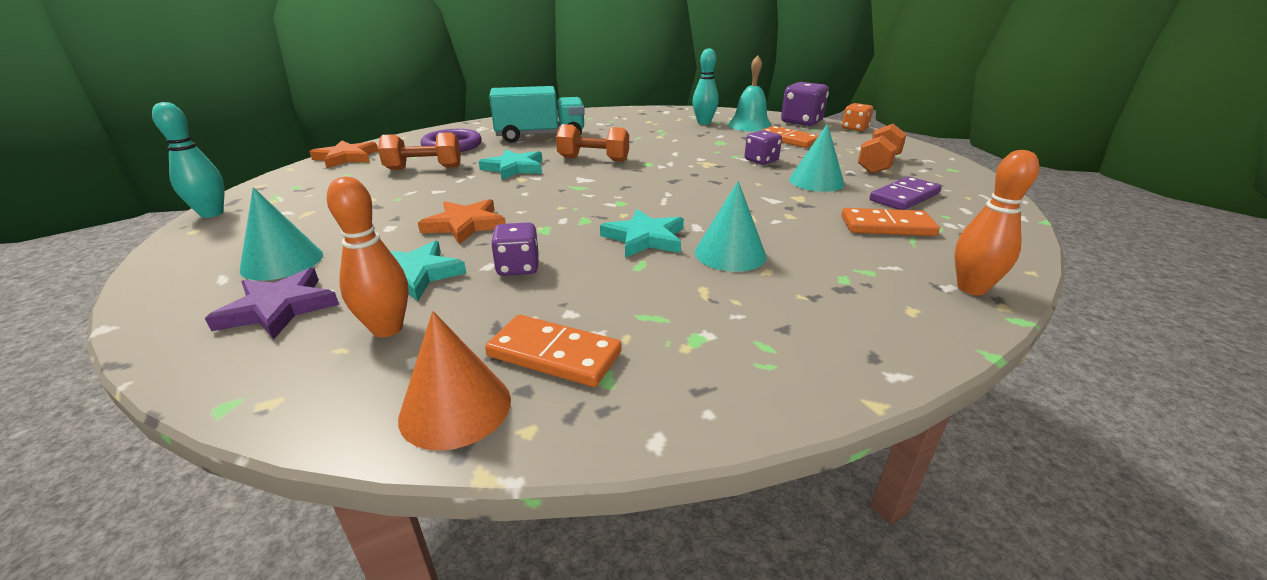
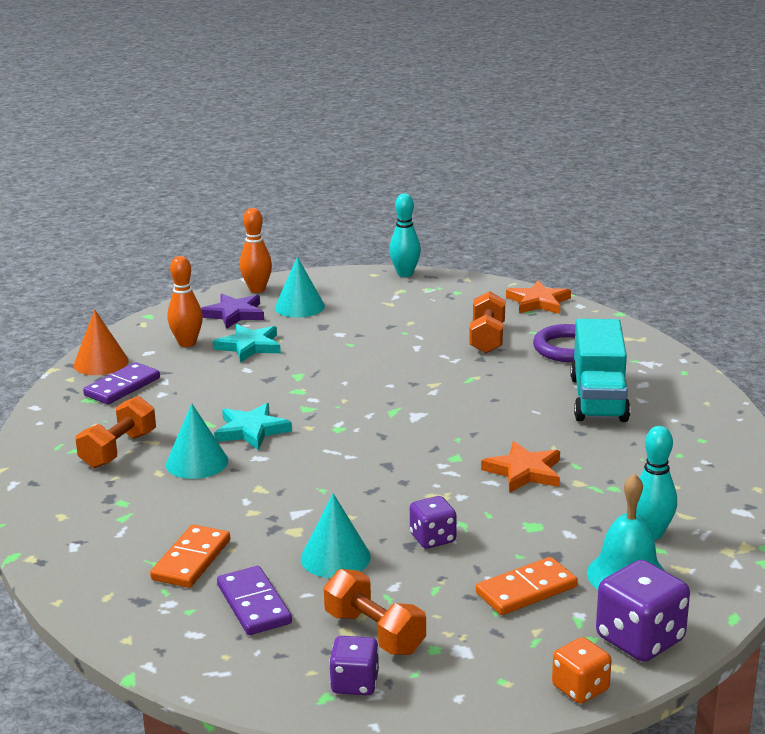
camera: 105 degrees right, 5 degrees down
(465, 225) = (326, 360): orange star -> orange star (524, 471)
(514, 168) = (469, 381): turquoise star -> none
(518, 267) = (235, 379): purple dice -> purple dice (355, 683)
(554, 354) = (122, 387): orange domino -> purple domino
(593, 159) = (484, 426): orange dumbbell -> orange dumbbell (118, 450)
(971, 288) = (62, 555): orange bowling pin -> orange bowling pin (257, 289)

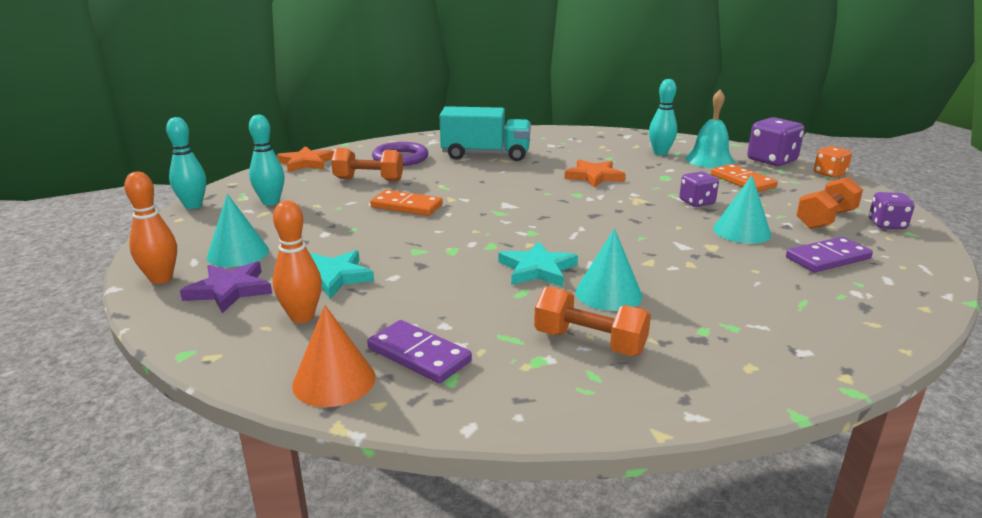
camera: 90 degrees left, 0 degrees up
(191, 560) = (785, 286): orange domino -> orange domino (406, 206)
(416, 302) = (271, 202): none -> turquoise bowling pin

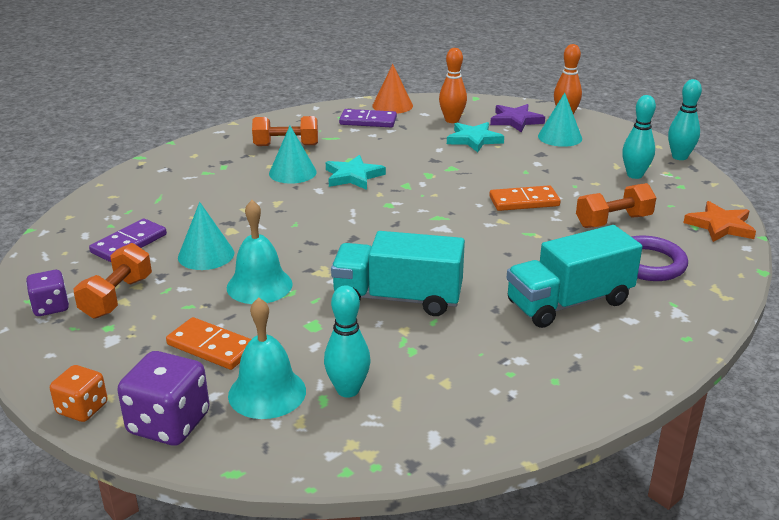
camera: 150 degrees right, 5 degrees up
(594, 176) = (398, 298): orange star -> turquoise truck
(696, 202) = (259, 285): purple dice -> turquoise bell

